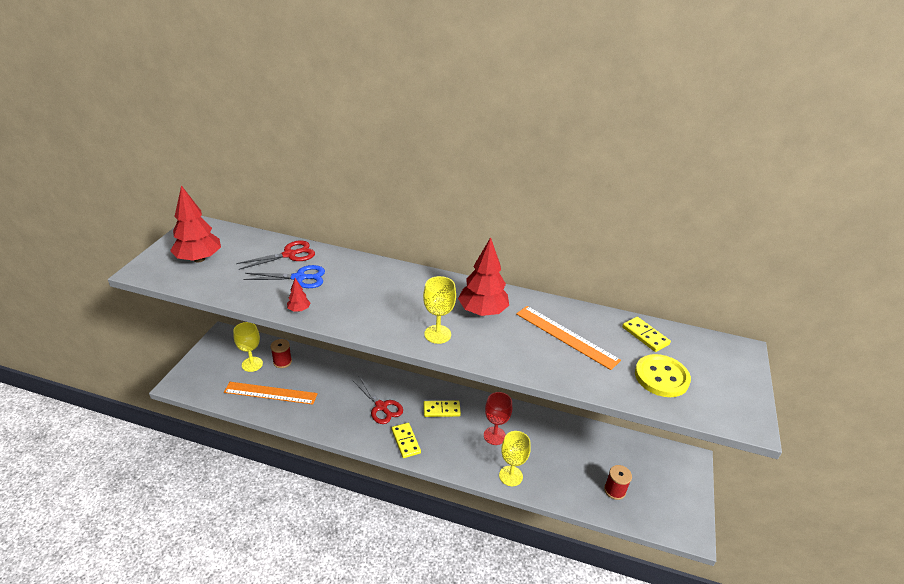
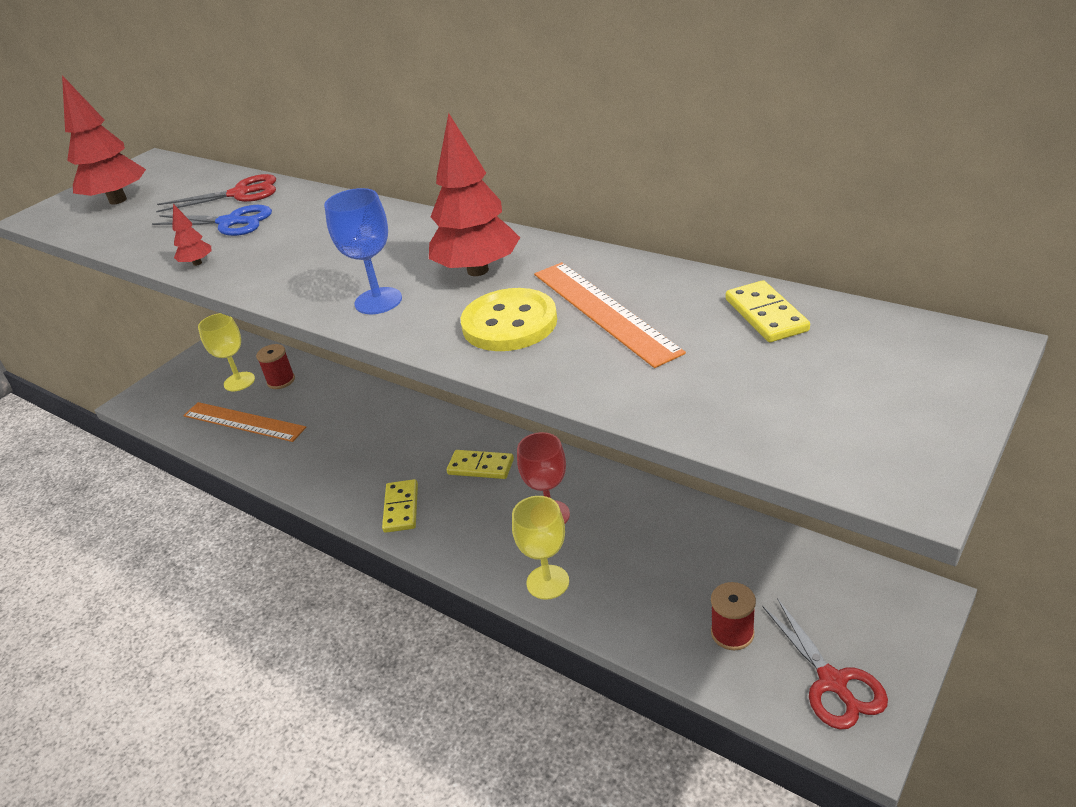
camera: 25 degrees right, 0 degrees up
(381, 407) = (389, 454): red scissors -> red scissors (832, 682)
(437, 334) = (378, 301): yellow goblet -> blue goblet
(661, 377) = (754, 386): yellow button -> yellow button (509, 323)

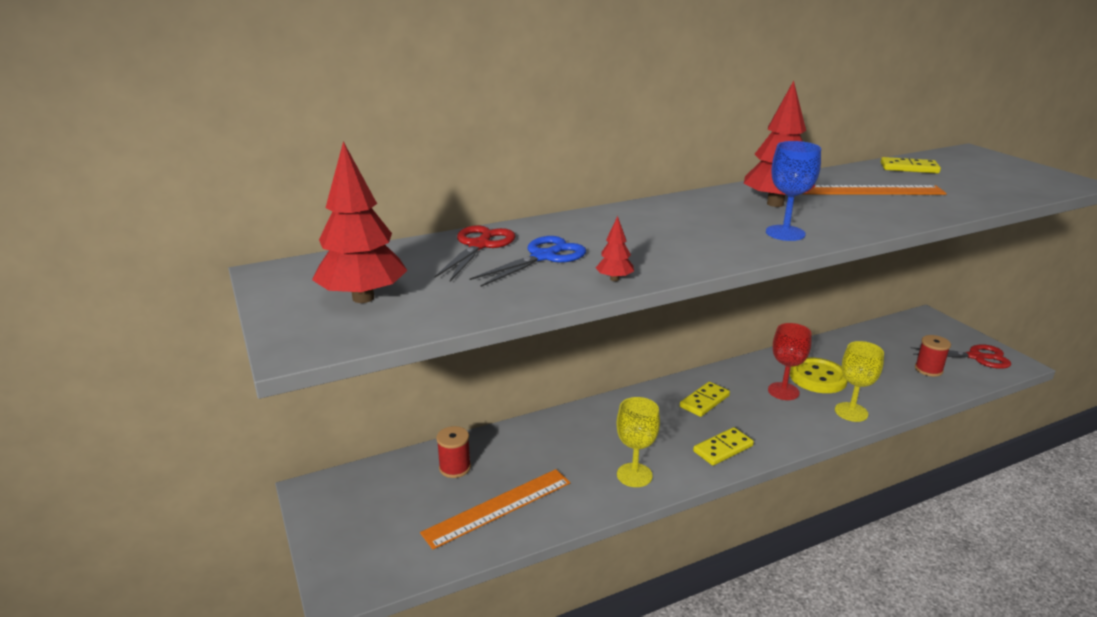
camera: 65 degrees left, 10 degrees down
(239, 381) = (417, 495): yellow goblet -> yellow goblet (634, 475)
(401, 508) = (723, 449): yellow domino -> yellow domino turned 60 degrees counterclockwise
(509, 323) = (861, 210): yellow button -> yellow button (818, 377)

